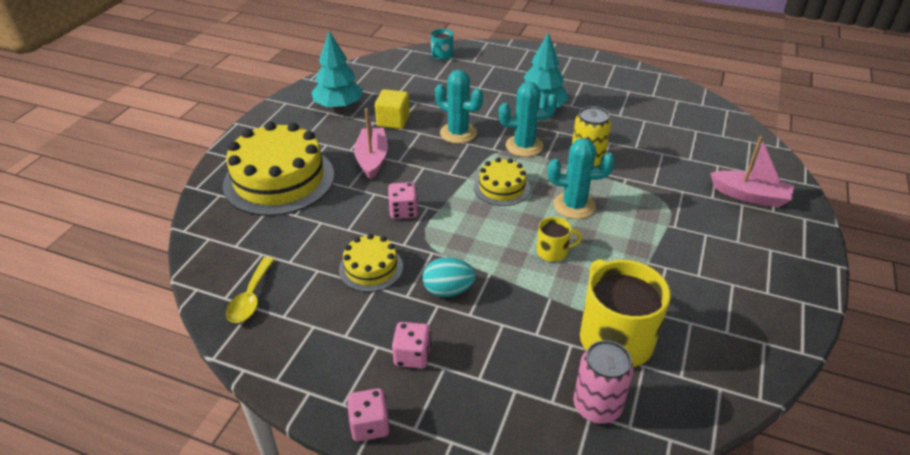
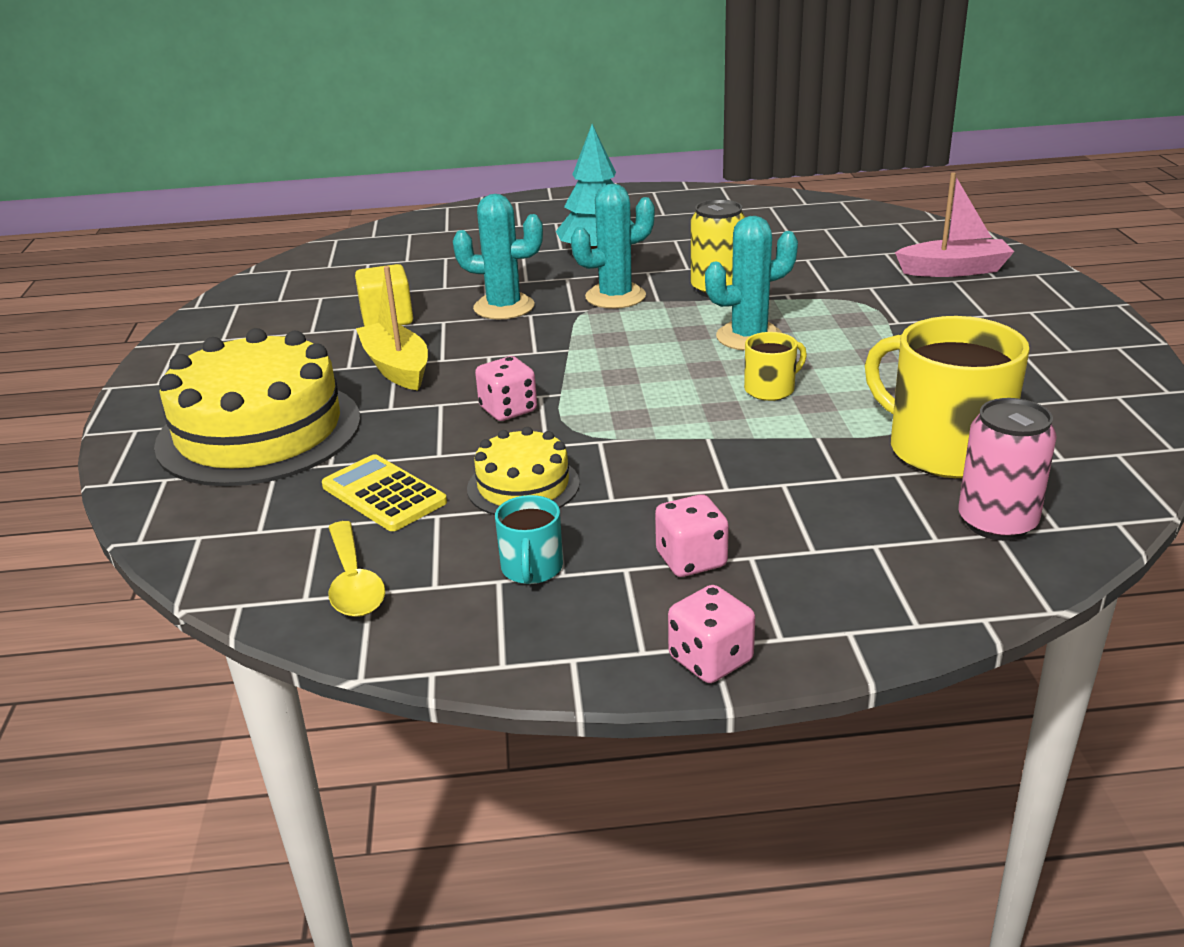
camera: 25 degrees left, 10 degrees down
(303, 246) = (383, 494): none -> yellow calculator
(339, 106) = (278, 324): turquoise tree -> none
(372, 159) = (397, 368): pink boat -> yellow boat
(441, 55) = (391, 234): turquoise mug -> turquoise mug (531, 568)
(448, 290) = (668, 473): turquoise egg -> none
(501, 187) = (629, 346): yellow cake -> none

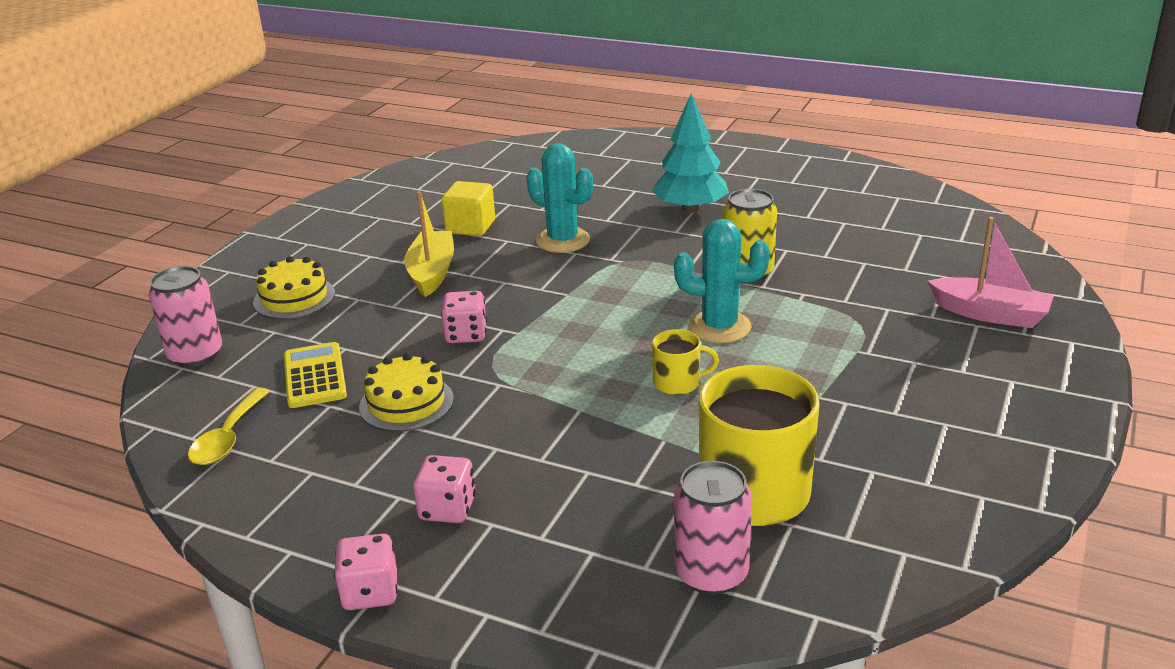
camera: 30 degrees right, 0 degrees up
(201, 519) = (195, 355): none -> pink can
(259, 431) = (294, 298): yellow cake -> yellow cake, size x0.51
(531, 568) = (340, 472): turquoise mug -> none
(615, 297) = (657, 255): turquoise cactus -> none

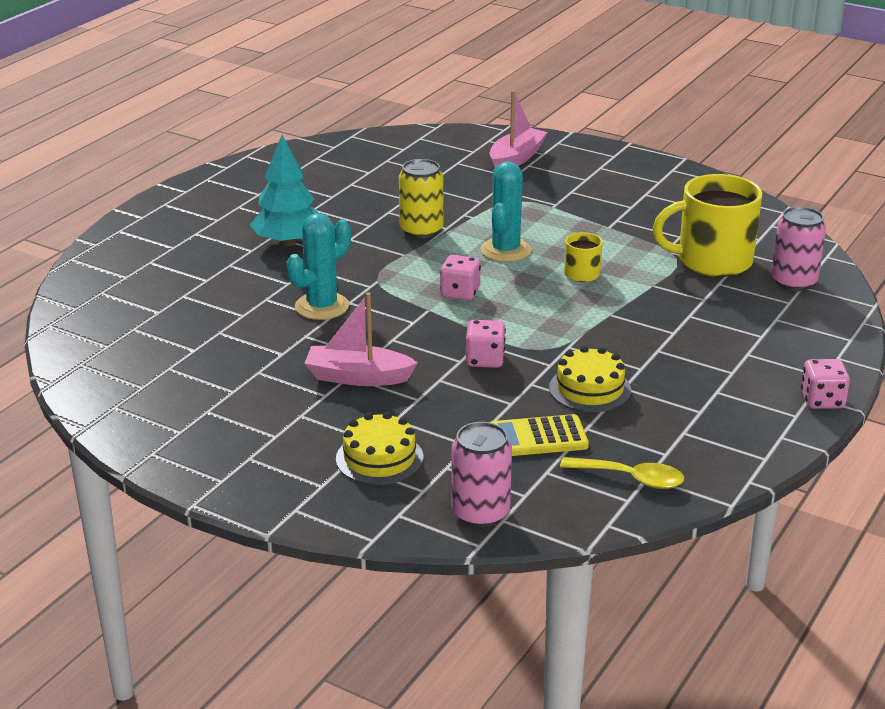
camera: 85 degrees left, 0 degrees up
(432, 273) = (358, 377): yellow boat -> pink boat
(447, 509) = (731, 370): pink dice -> pink dice (460, 293)
(470, 227) = (264, 354): yellow cube -> none

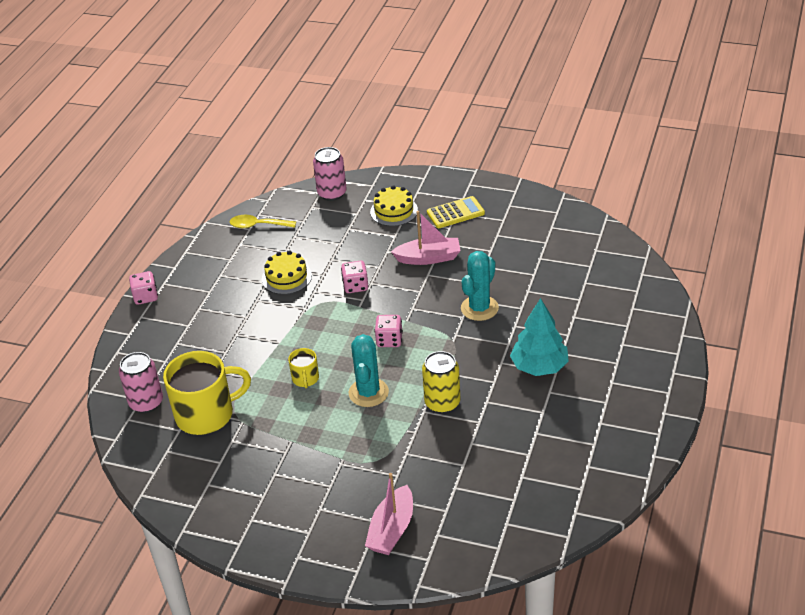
camera: 170 degrees right, 10 degrees up
(537, 437) = (312, 239): yellow calculator -> yellow calculator (455, 213)

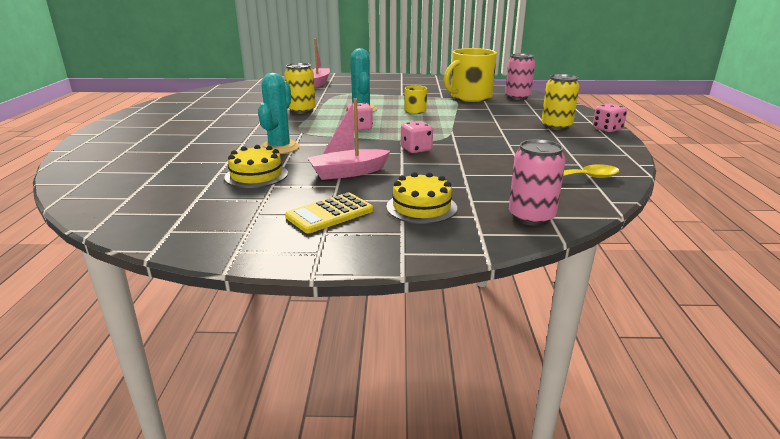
camera: 160 degrees right, 15 degrees down
(187, 311) = (556, 126): none -> yellow can
(286, 277) = (493, 148): yellow cake -> yellow cake (256, 175)
(539, 367) = (222, 127): turquoise tree -> none

